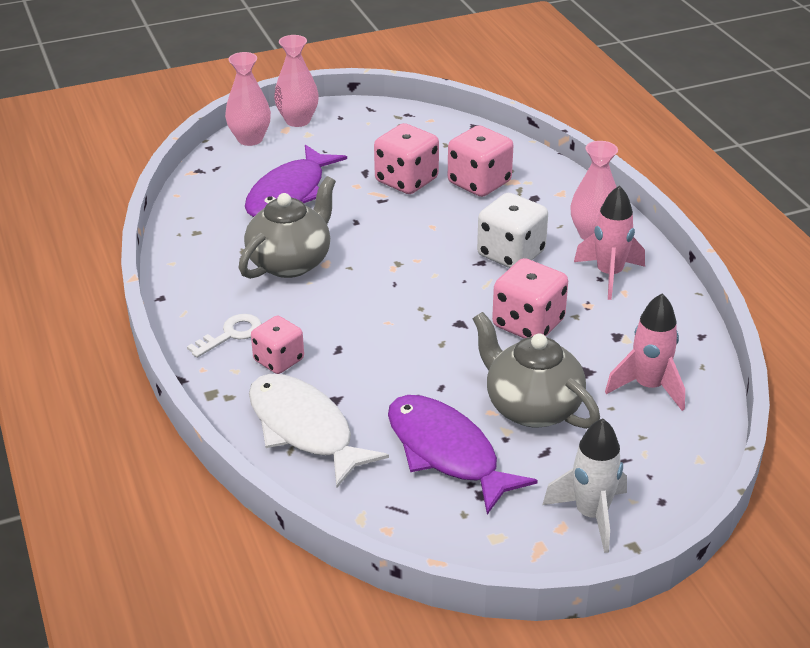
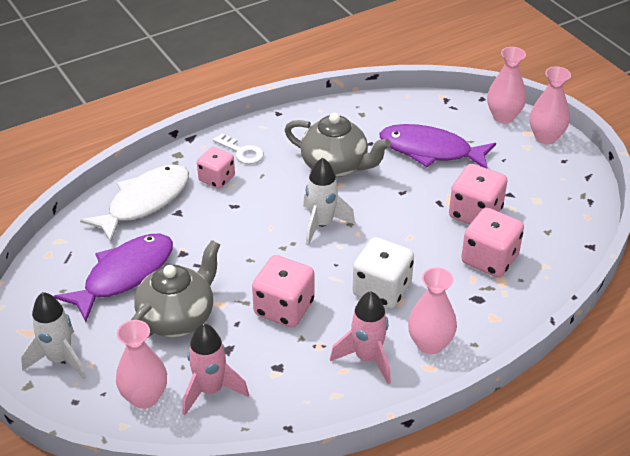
camera: 80 degrees right, 5 degrees up
(394, 283) = (322, 224): none -> white rocket
(657, 440) = (145, 397): none -> pink vase

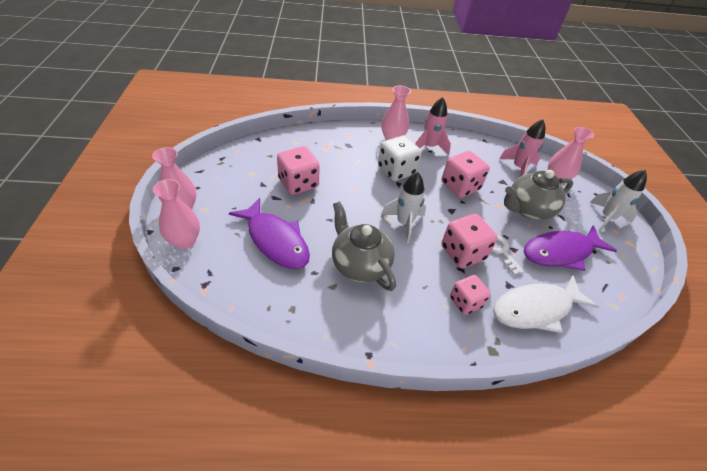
camera: 155 degrees left, 5 degrees up
(242, 152) = (430, 321): white key -> white key (501, 251)
(489, 259) = (320, 157): pink dice -> pink dice (462, 253)

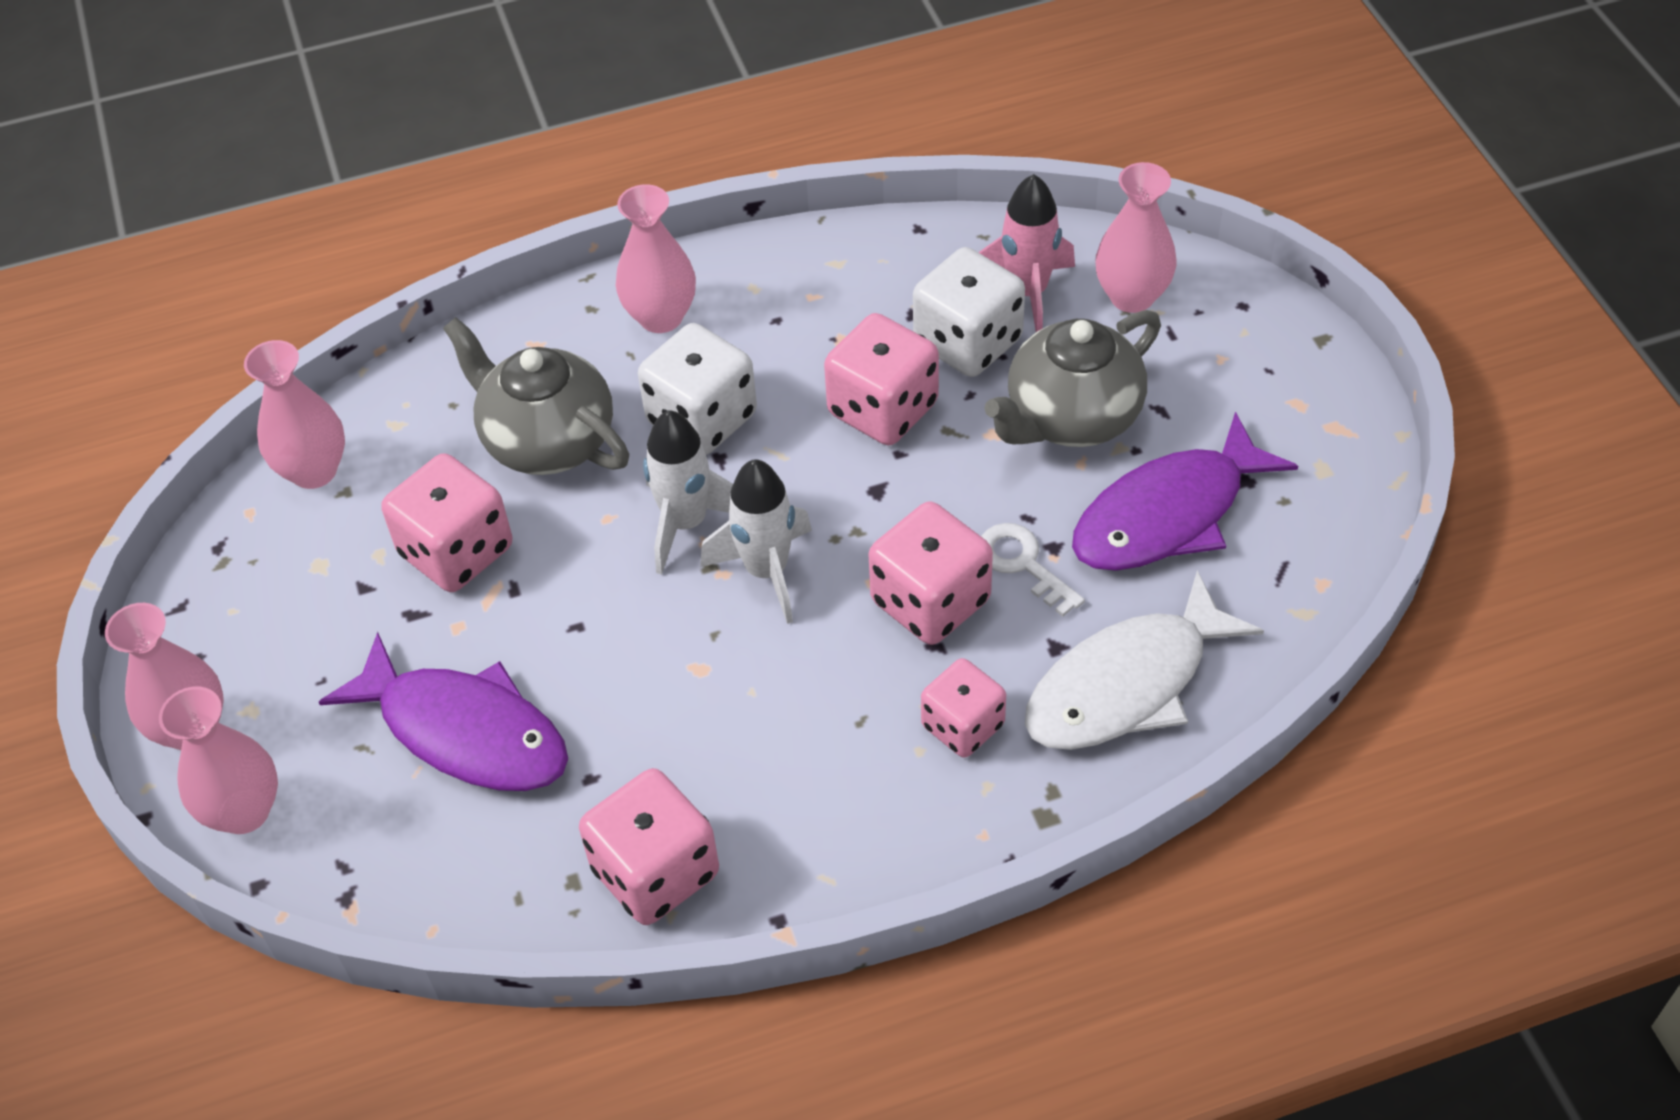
camera: 10 degrees left, 5 degrees up
(263, 147) = (314, 470): none -> pink vase
(326, 316) = (655, 872): none -> pink dice
(359, 264) = (691, 720): grey teapot -> grey teapot (547, 440)
(429, 147) = (769, 308): pink rocket -> none
(494, 176) = (968, 342): none -> white dice
(606, 218) = (1274, 373): white rocket -> white rocket (686, 523)

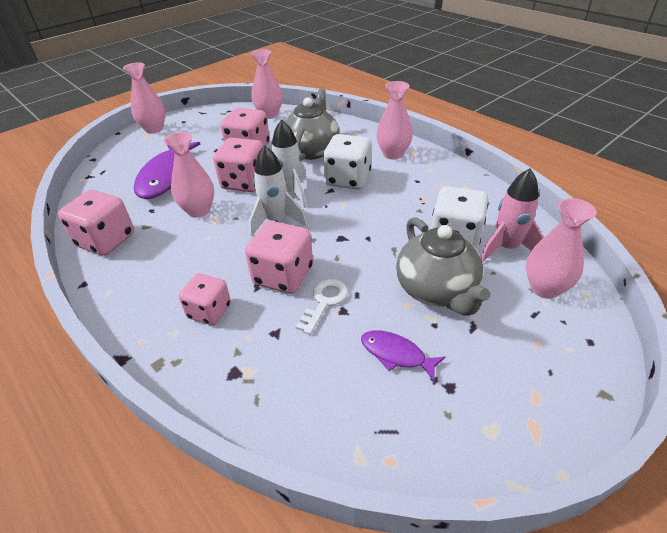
camera: 65 degrees right, 10 degrees down
(244, 811) = (122, 147): pink vase -> pink vase (198, 210)
(883, 409) = (390, 225): pink dice -> pink dice (244, 182)
(1071, 417) = (436, 290): grey teapot -> grey teapot turned 135 degrees counterclockwise
(1127, 684) = (260, 373): white fish -> none
(1168, 514) = (396, 354): purple fish -> purple fish, size x0.52

